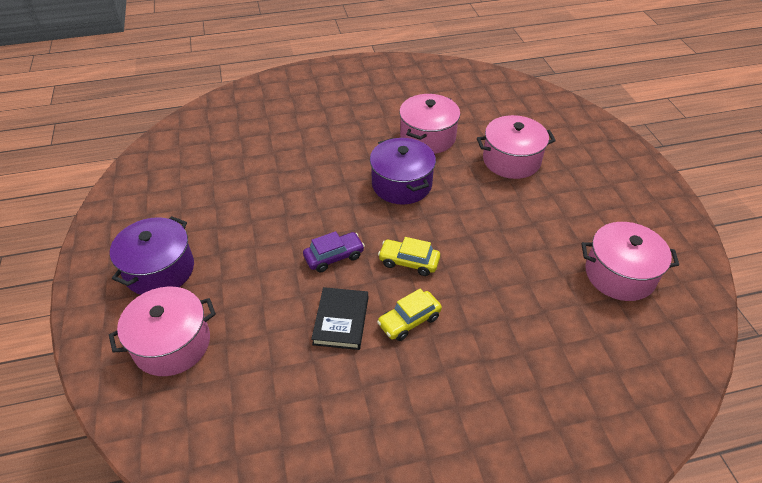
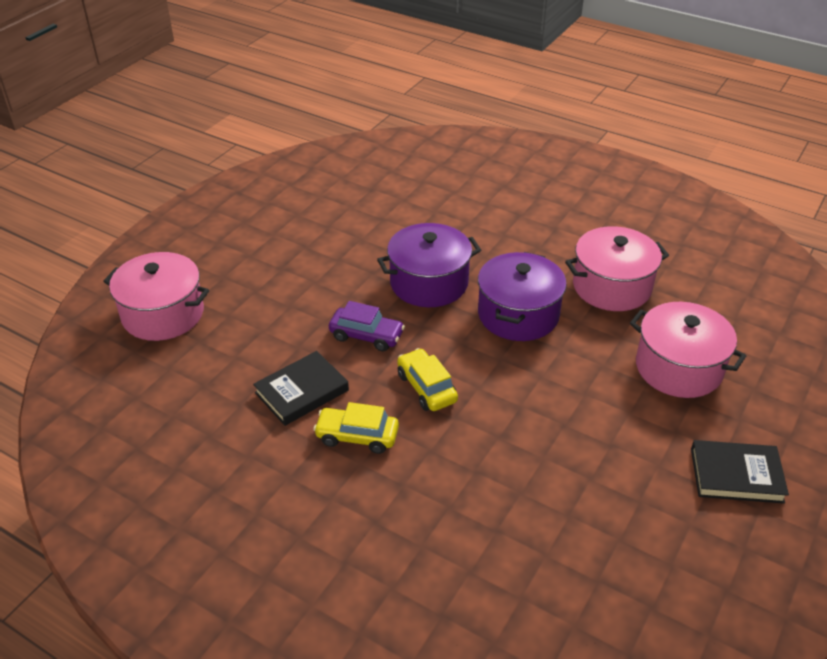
camera: 45 degrees right, 5 degrees down
(159, 270) = (223, 252): purple pot -> purple pot (429, 283)
(599, 197) = (736, 475): none -> black book
(619, 274) = (639, 566): pink pot -> none

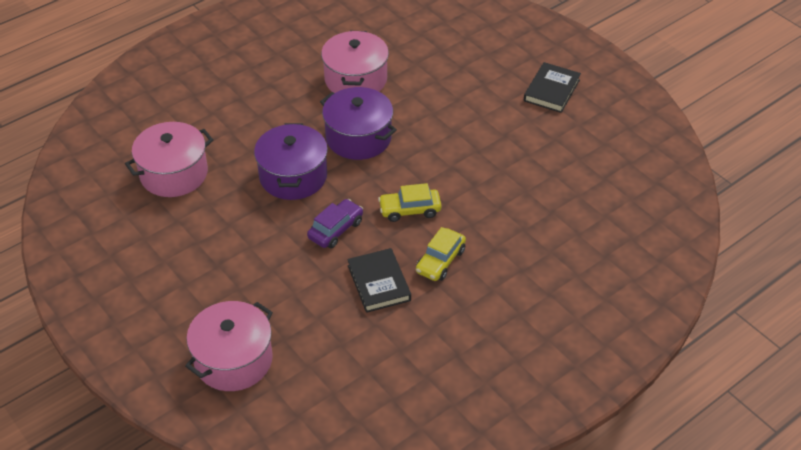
camera: 70 degrees left, 5 degrees up
(678, 368) = (452, 79): pink pot -> pink pot (174, 174)

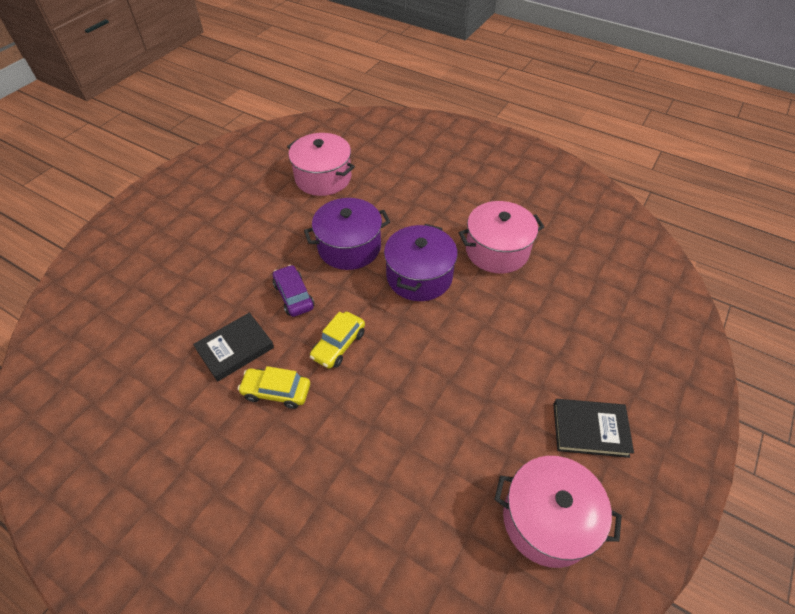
camera: 70 degrees right, 5 degrees up
(233, 360) = (130, 276): pink pot -> pink pot (547, 519)
(336, 230) = (294, 296): purple car -> purple car turned 135 degrees counterclockwise
(410, 210) = (338, 345): yellow car -> yellow car turned 120 degrees counterclockwise

